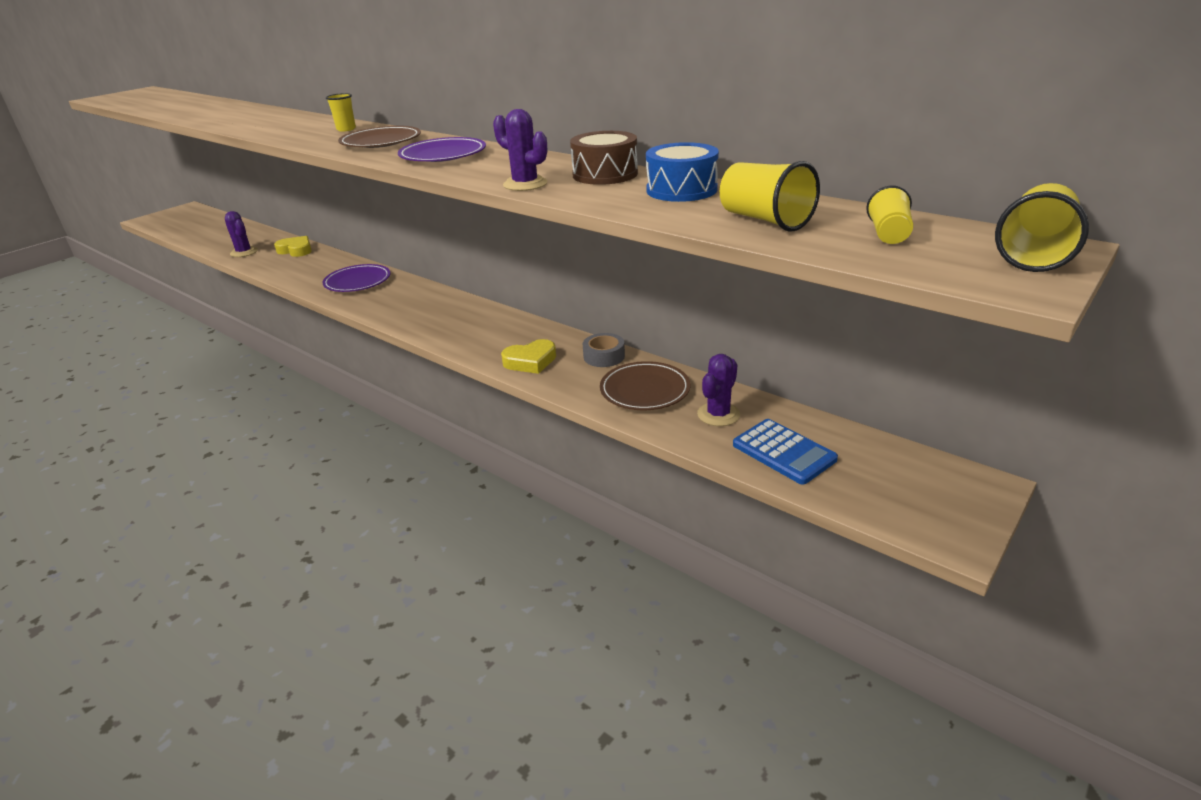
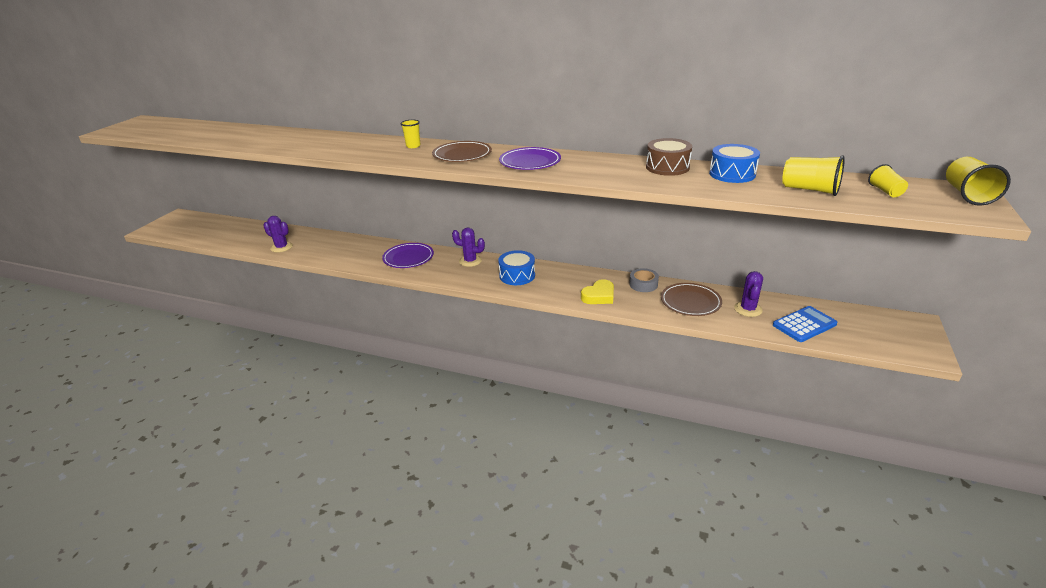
camera: 20 degrees left, 0 degrees up
(296, 250) = (326, 240): yellow heart -> none
(457, 320) = (517, 275): none -> blue drum
(525, 184) = (627, 180): purple cactus -> purple cactus (470, 261)
(783, 452) = (804, 325): blue calculator -> blue calculator turned 60 degrees counterclockwise

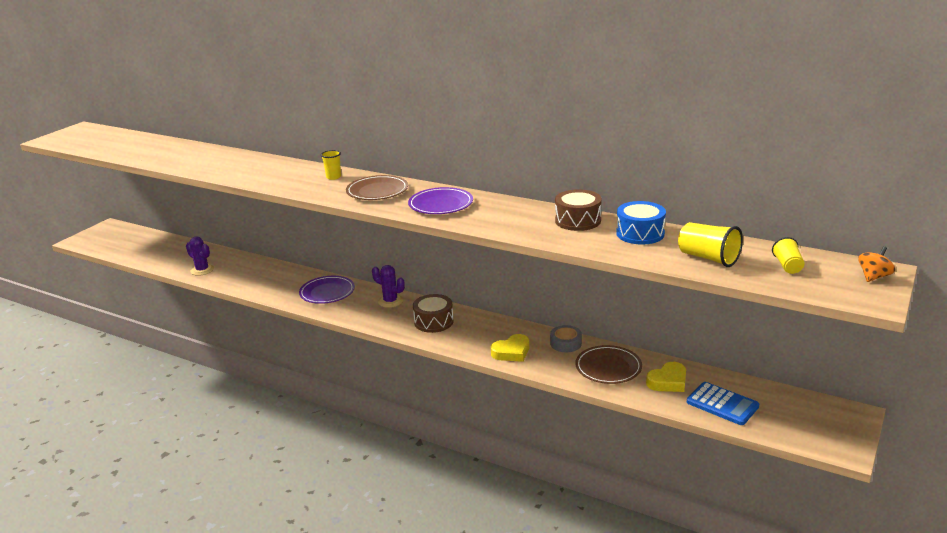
camera: 10 degrees right, 5 degrees down
(517, 275) = (434, 322): blue drum -> brown drum
(748, 309) = (668, 381): purple cactus -> yellow heart
(804, 325) = (722, 404): blue calculator -> blue calculator turned 60 degrees clockwise
(967, 195) = (873, 277): yellow cup -> orange spinning top

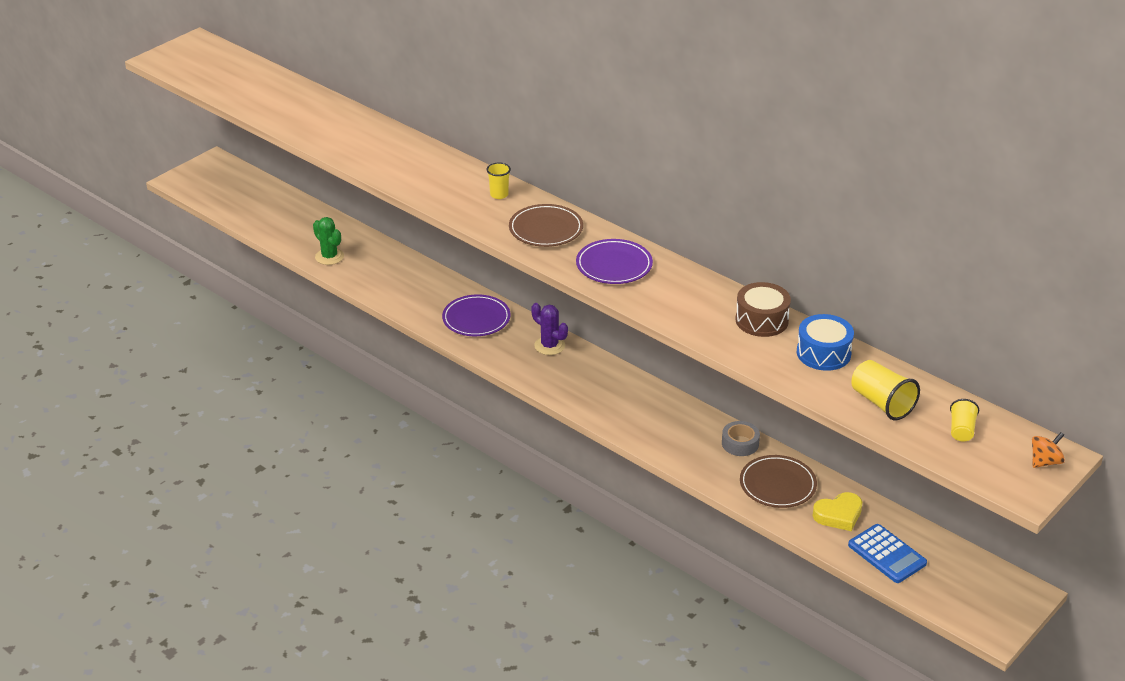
camera: 10 degrees right, 10 degrees up
(202, 270) = (329, 257): purple cactus -> green cactus
(434, 322) = (594, 385): brown drum -> none
(512, 352) = (674, 444): yellow heart -> none

